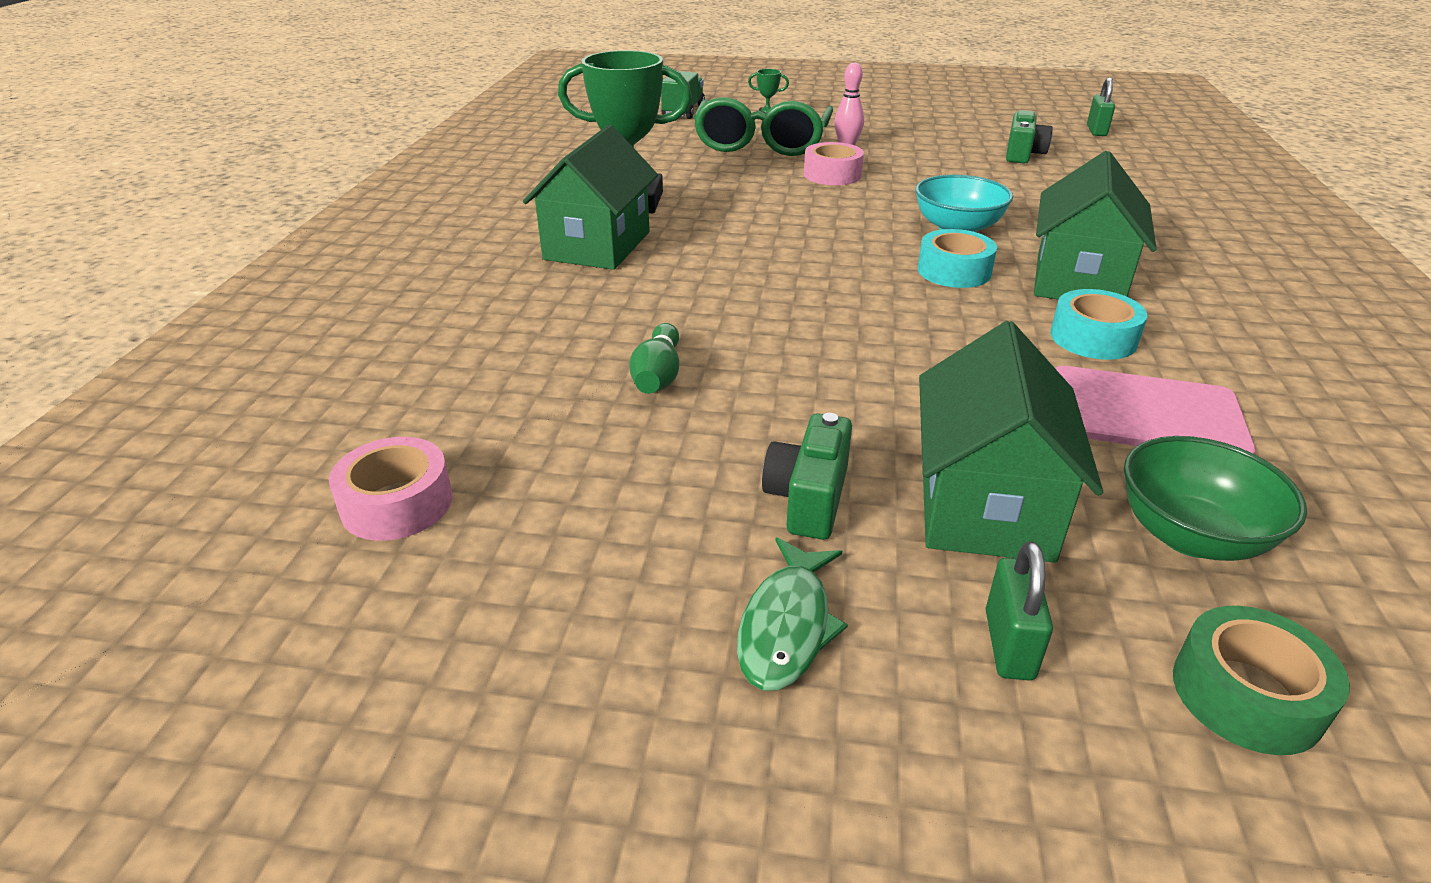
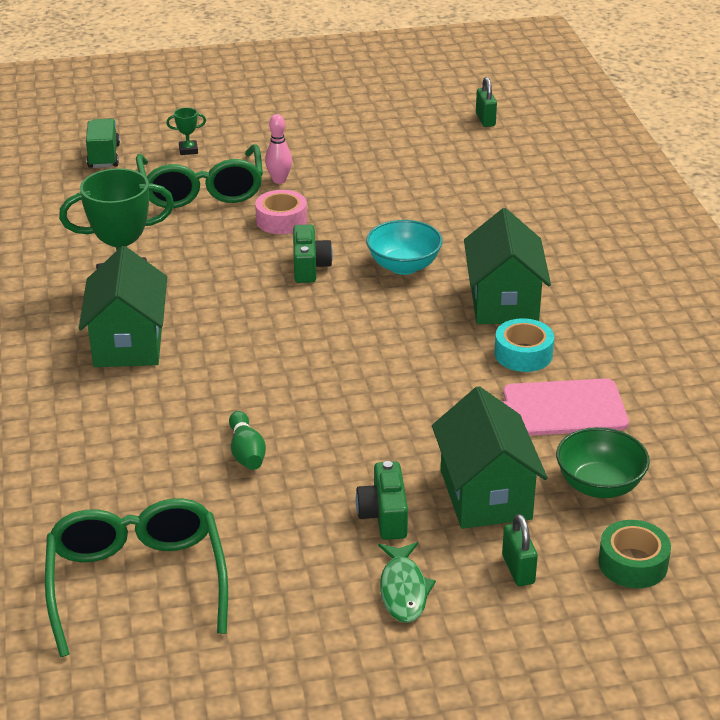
camera: 20 degrees left, 0 degrees up
(397, 503) = (137, 581): pink tape -> green glasses
(954, 271) = (414, 312): turquoise tape -> none
(1022, 154) = (431, 163): green camera -> green camera (309, 267)

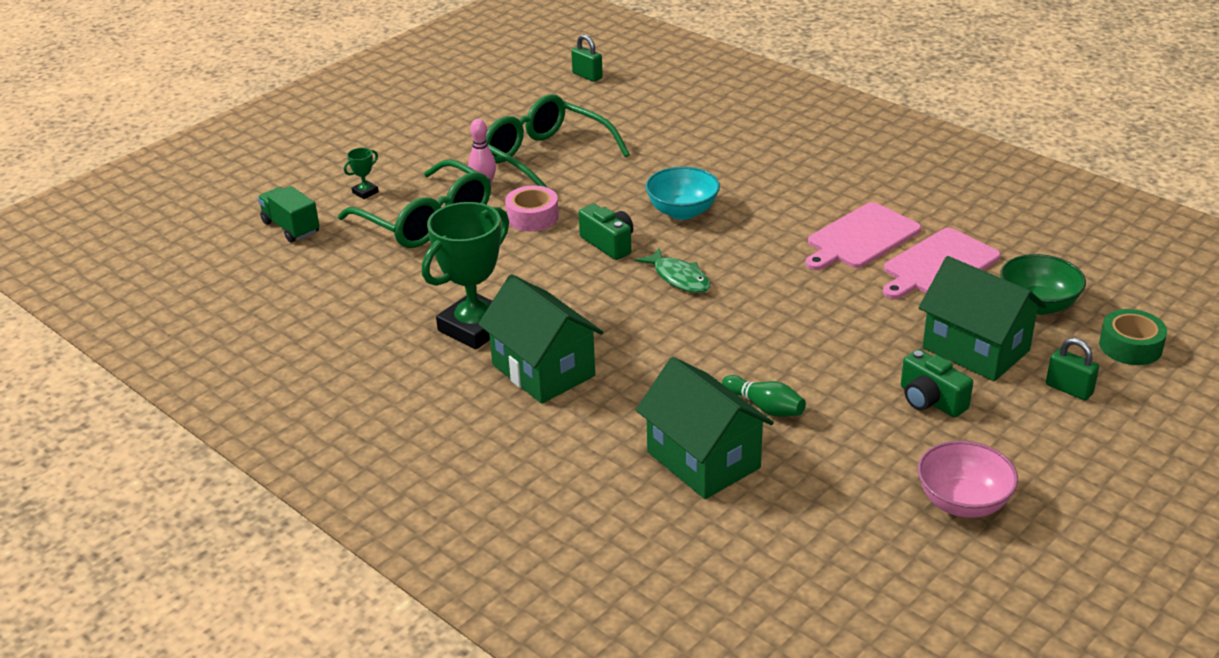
camera: 35 degrees left, 0 degrees up
(137, 581) = (824, 549): green glasses -> green glasses (545, 158)
(290, 608) = (963, 503): none -> pink bowl
(403, 590) = (1018, 445): green fish -> green fish (679, 278)
(503, 302) = (794, 206): green house -> green house (703, 460)
(523, 354) = (860, 238): turquoise tape -> pink cutting board

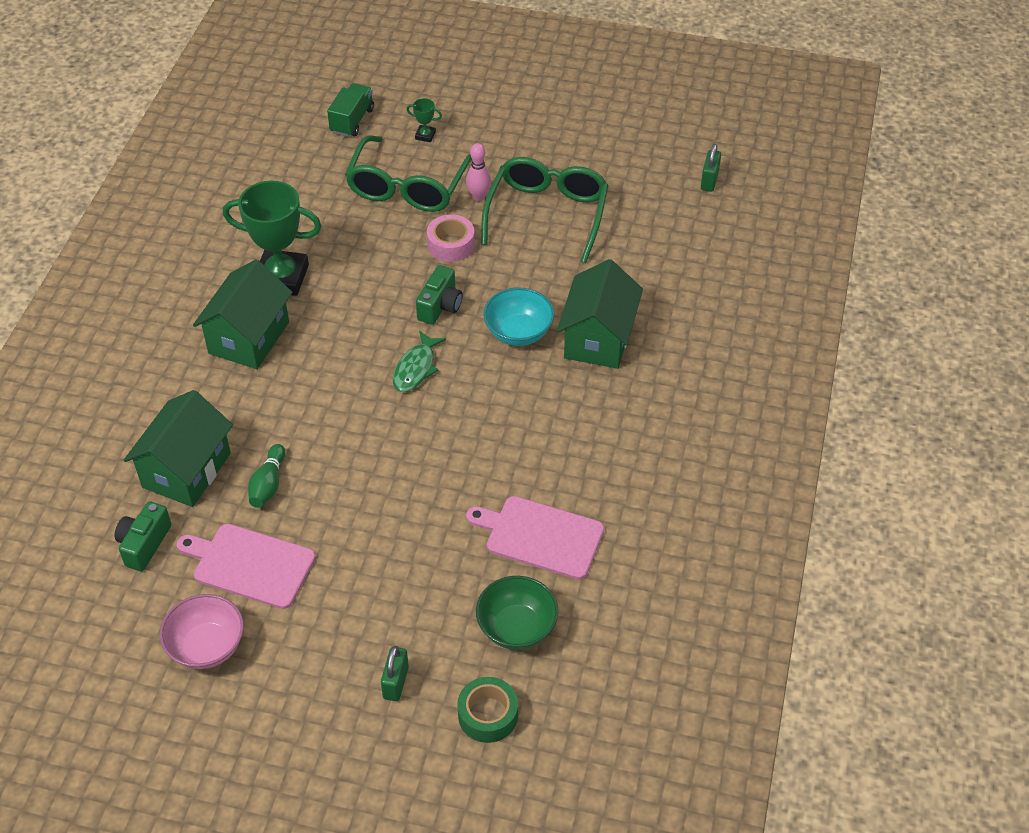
camera: 60 degrees right, 15 degrees up
(860, 238) = (552, 467): pink cutting board -> pink cutting board (250, 565)
(930, 400) = (330, 588): green camera -> green camera (144, 544)
(975, 349) = (421, 600): green house -> green house (598, 338)

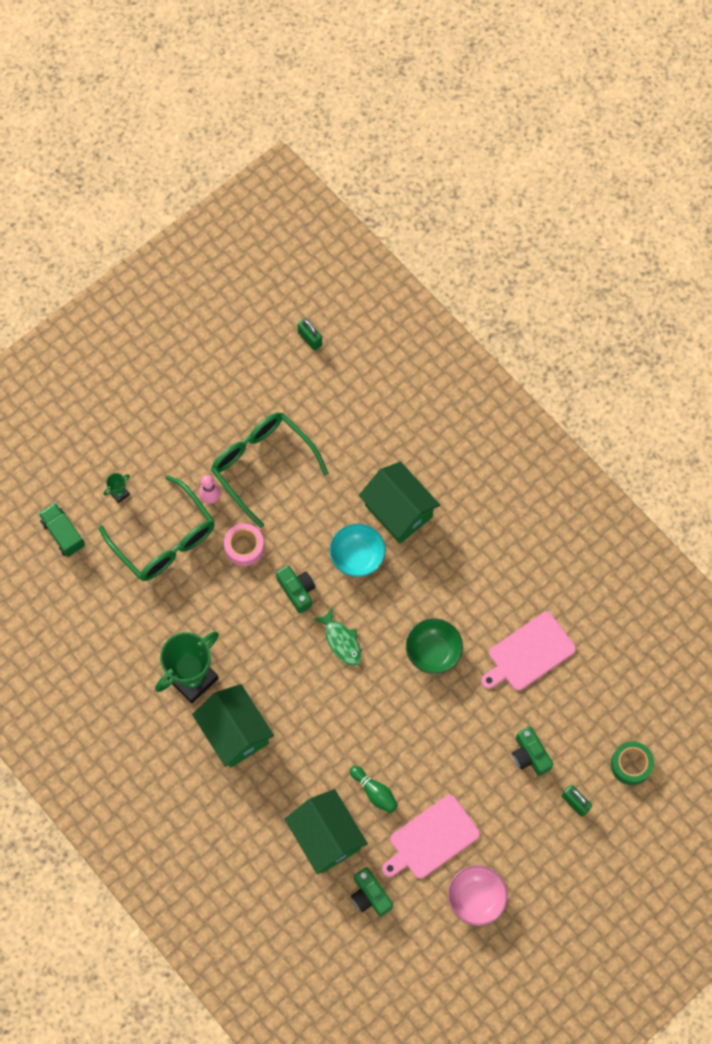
camera: 55 degrees left, 20 degrees up
(419, 604) = (530, 755): none -> green camera
(516, 628) = (584, 710): green bowl -> green bowl (433, 651)

